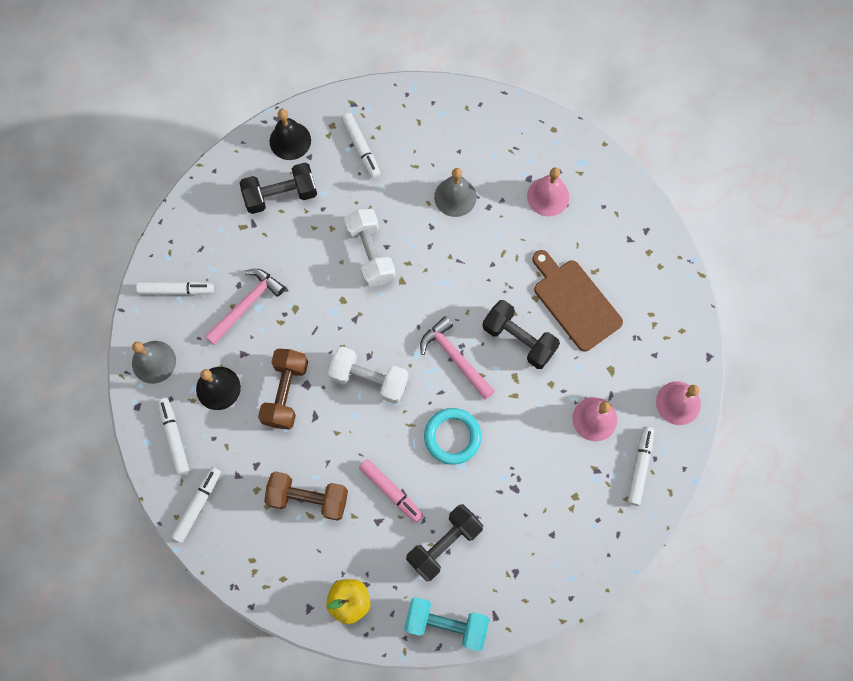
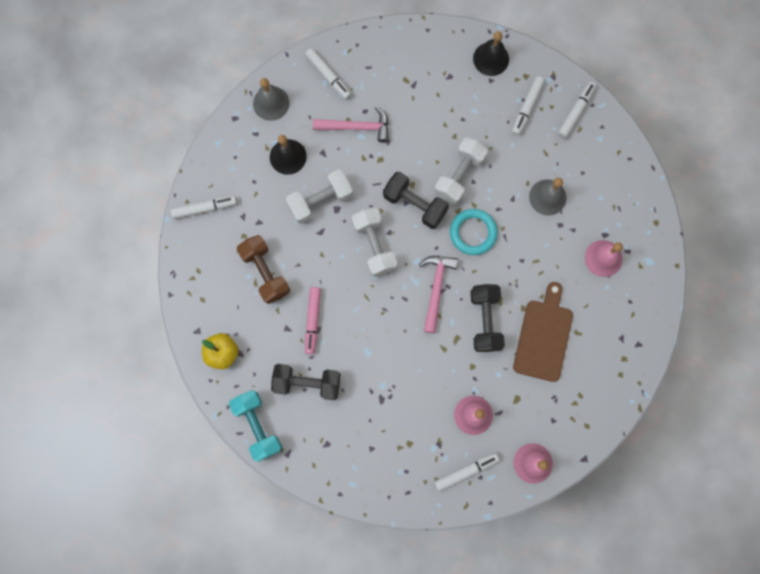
camera: 50 degrees right, 5 degrees up
(174, 437) = (234, 157): white marker -> white marker (575, 112)
(281, 195) = (448, 85): black dumbbell -> black dumbbell (415, 204)
(286, 393) = (320, 201): brown dumbbell -> white dumbbell
(452, 437) = (381, 330): turquoise ring -> turquoise ring (473, 233)

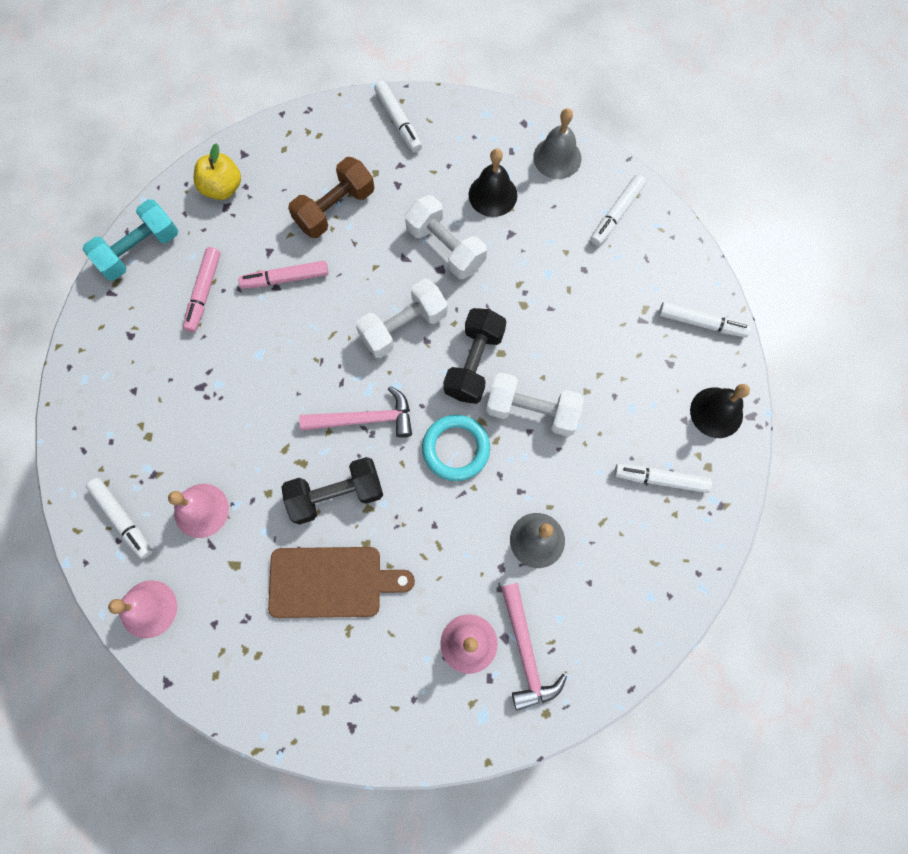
camera: 75 degrees right, 5 degrees down
(307, 383) = (204, 292): black dumbbell -> pink marker
(356, 127) = (558, 265): pink hammer -> pink hammer (526, 652)
(575, 112) = (678, 551): white marker -> white marker (701, 323)

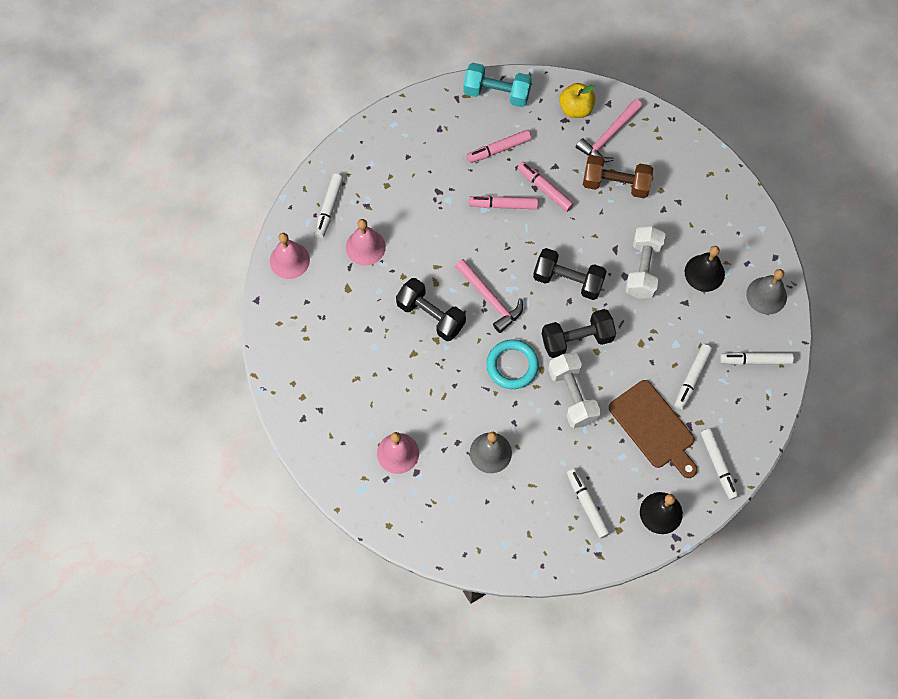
camera: 55 degrees right, 5 degrees down
(270, 331) = (503, 205): none -> pink marker
(331, 582) = (377, 349): brown cutting board -> brown cutting board (654, 427)
(398, 121) = (710, 178): white marker -> white marker (692, 378)
(403, 326) = (568, 280): white dumbbell -> black dumbbell
(526, 652) = (416, 490): pink hammer -> pink hammer (609, 136)

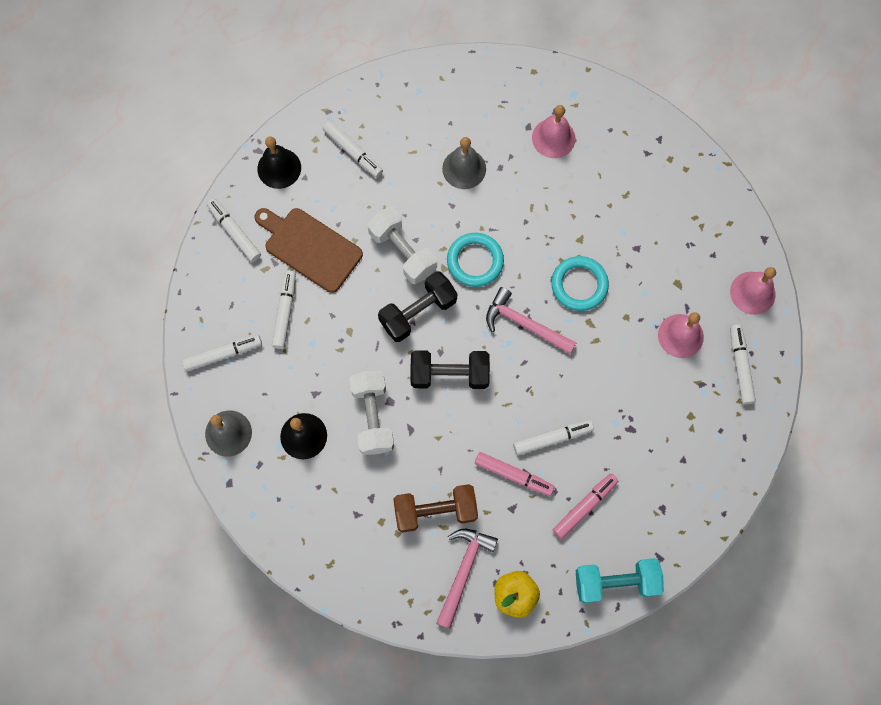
camera: 160 degrees right, 5 degrees up
(431, 315) = (579, 285): black dumbbell -> turquoise ring
(503, 205) = (552, 438): pink marker -> white marker

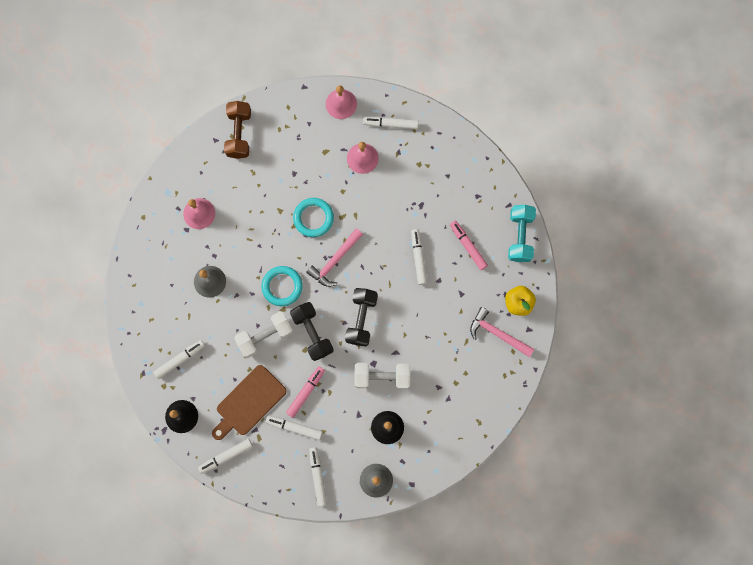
camera: 80 degrees left, 5 degrees up
(435, 511) = (454, 345): brown dumbbell -> brown dumbbell (239, 134)
(513, 475) = (439, 288): pink marker -> pink marker (305, 392)

